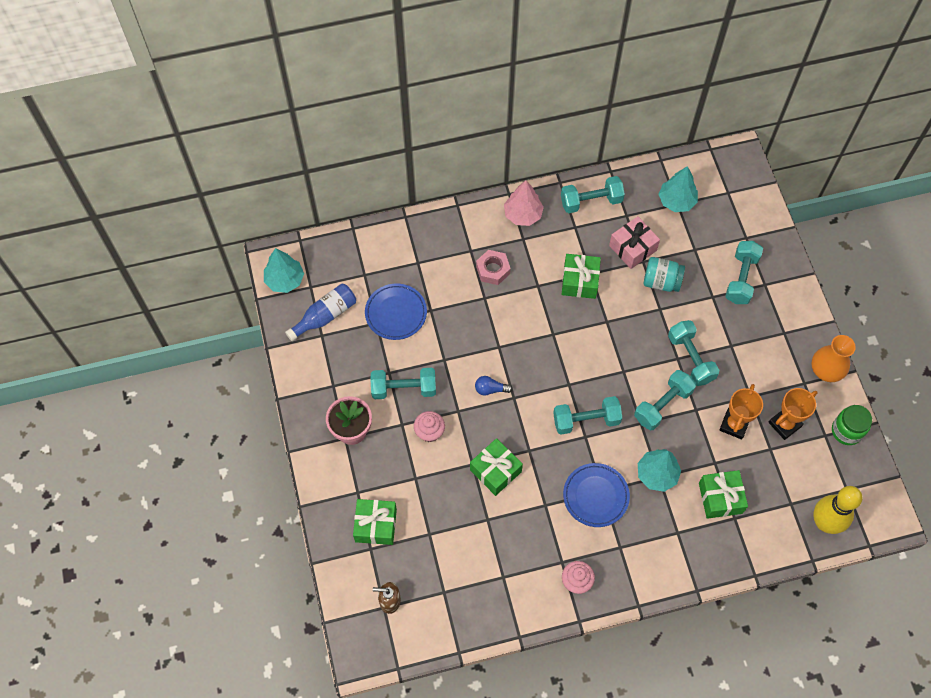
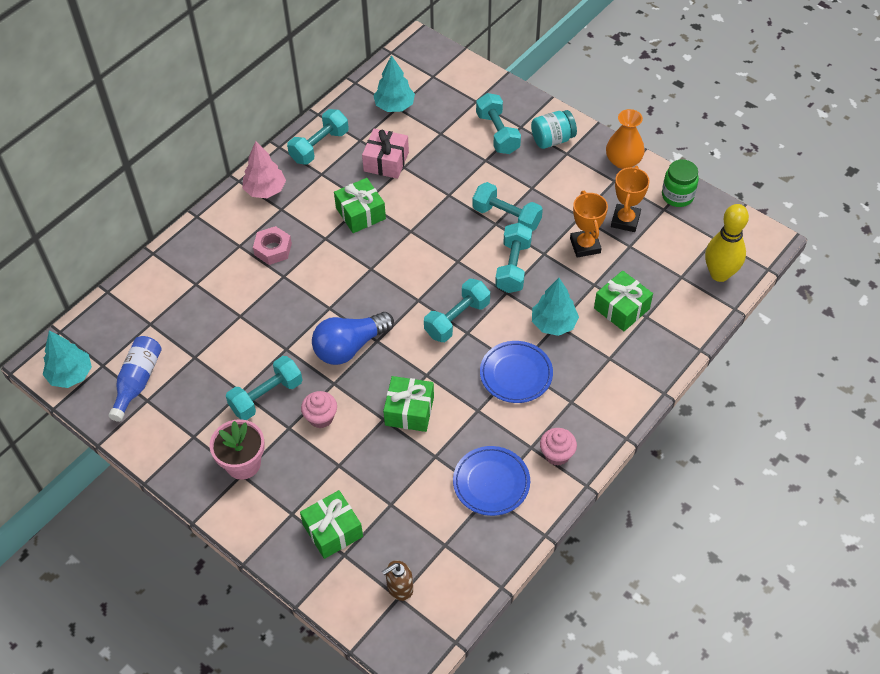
camera: 35 degrees left, 10 degrees down
(396, 313) = (207, 338): blue plate -> blue plate (491, 483)
(490, 389) = (350, 347): blue light bulb -> blue light bulb, size x2.11
(661, 282) = (432, 173): turquoise jar -> turquoise jar (552, 140)

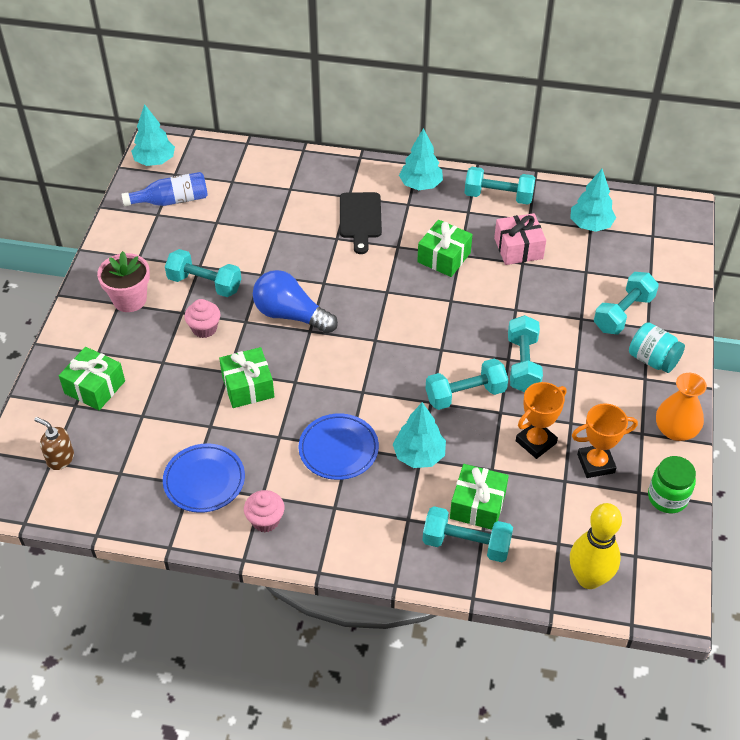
camera: 60 degrees right, 5 degrees down
(265, 190) = (420, 185): pink tree -> turquoise tree
(273, 249) = (360, 219): pink nut -> black cutting board
(457, 319) = (373, 377): turquoise dumbbell -> turquoise dumbbell (466, 544)

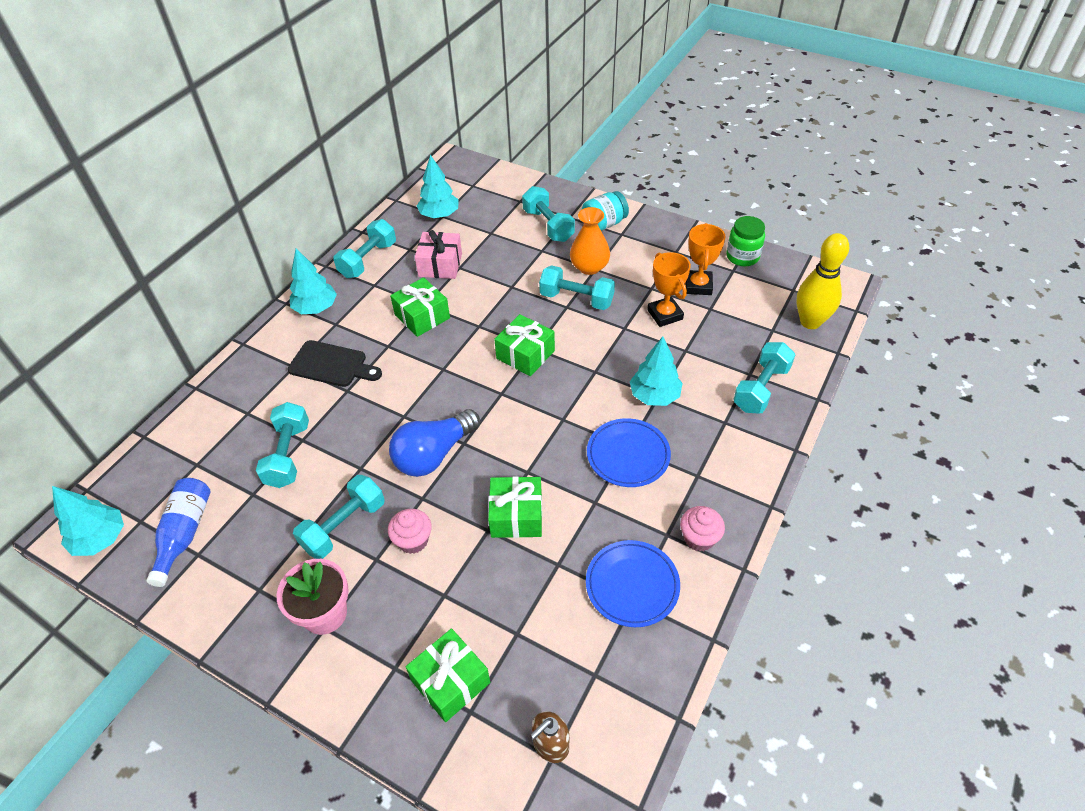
camera: 70 degrees left, 0 degrees up
(465, 394) = (596, 345): turquoise dumbbell -> turquoise dumbbell (288, 455)
(477, 505) = (721, 370): green gift -> green gift (525, 354)
(675, 430) = (679, 233): orange vase -> orange vase (589, 267)

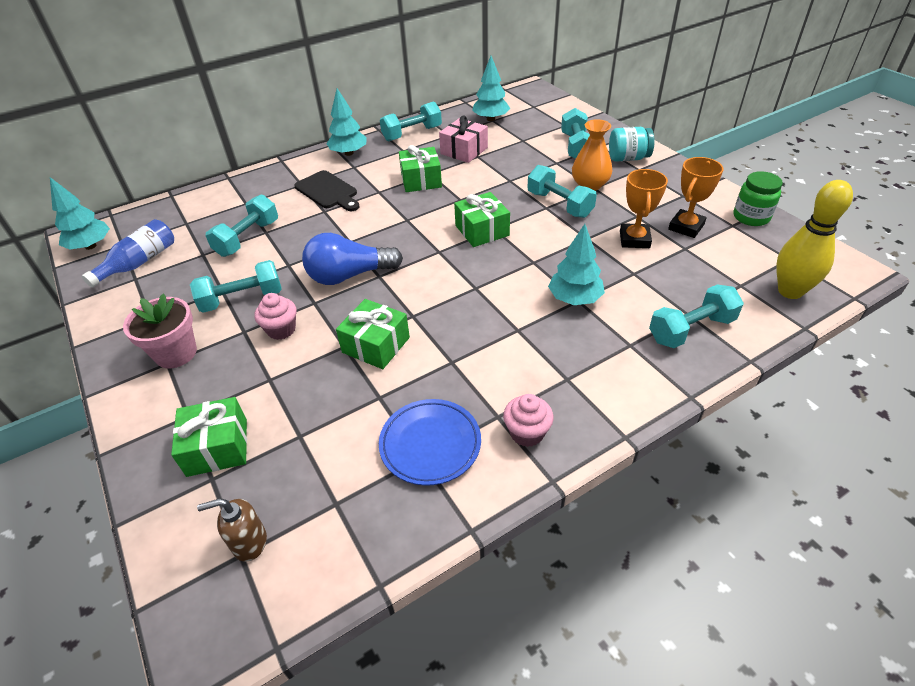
camera: 30 degrees right, 5 degrees down
(628, 455) = (512, 336): blue plate -> none

